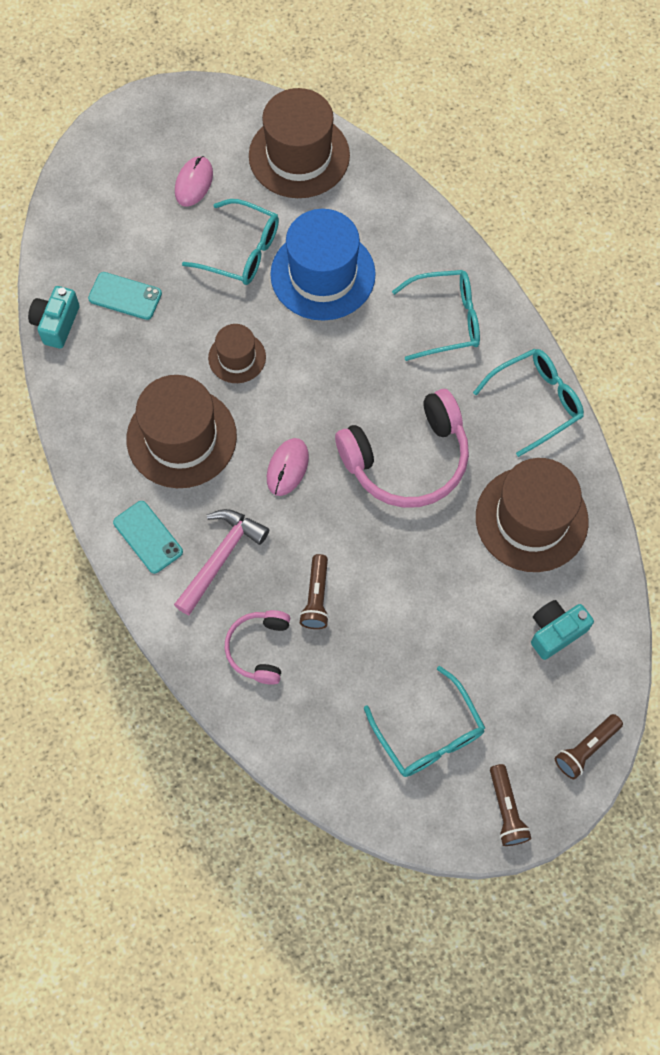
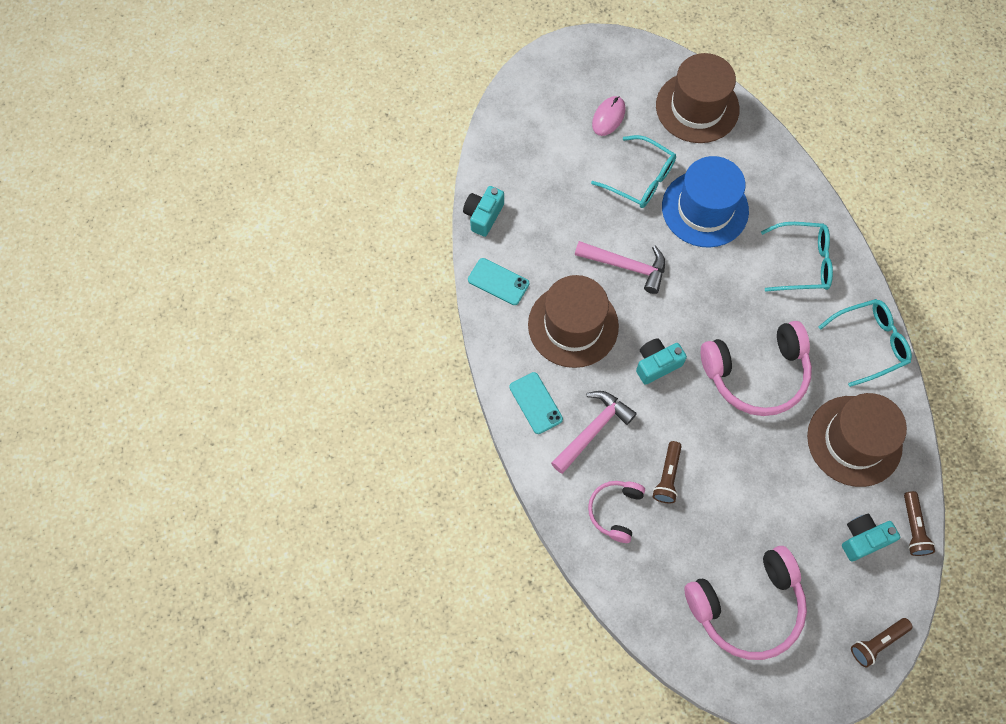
camera: 10 degrees right, 0 degrees up
(125, 296) = (541, 201): turquoise phone -> turquoise phone (498, 282)
(237, 357) = (626, 266): brown hat -> pink hammer
(287, 467) = (656, 364): pink mouse -> turquoise camera
(429, 734) = (747, 606): turquoise glasses -> pink headphones
(506, 810) = (804, 682): brown flashlight -> brown flashlight (913, 528)

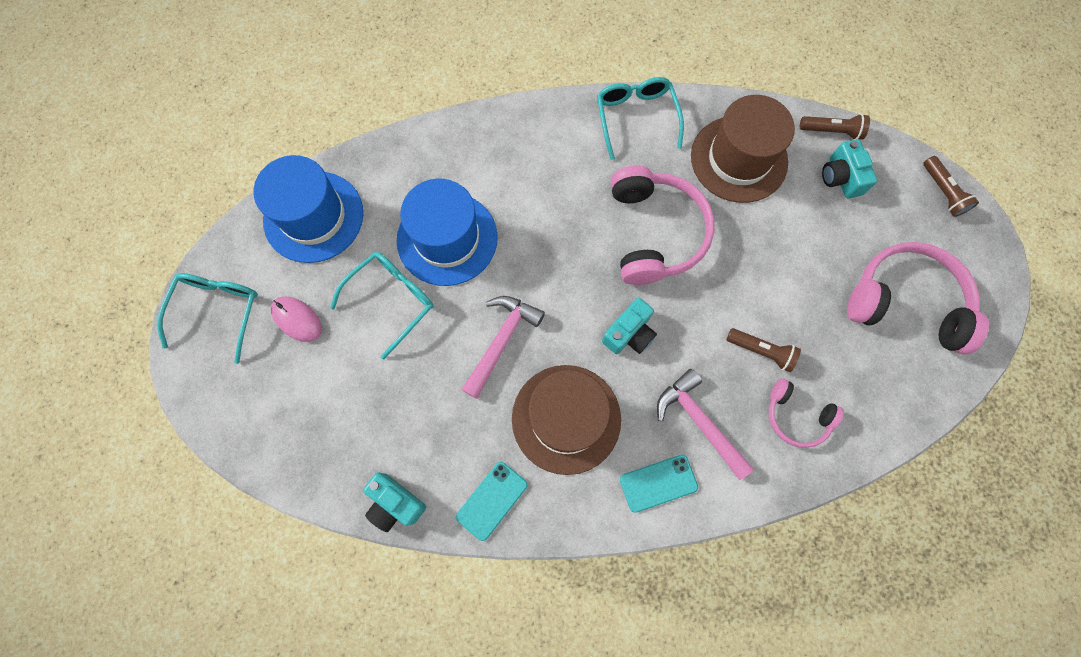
camera: 80 degrees left, 5 degrees up
(656, 364) = (629, 333): turquoise camera -> turquoise camera turned 120 degrees counterclockwise
(697, 107) = (313, 216): brown hat -> blue hat
(747, 606) = (906, 302): pink headphones -> pink headphones turned 60 degrees counterclockwise
(802, 262) = (534, 156): turquoise glasses -> turquoise glasses (218, 311)

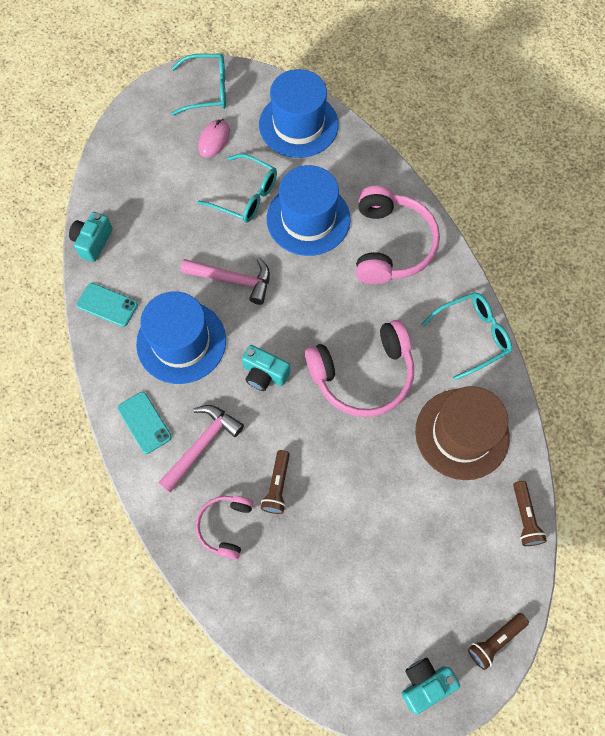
camera: 75 degrees right, 5 degrees down
(566, 418) = (181, 342): brown hat -> blue hat
(840, 177) = (475, 533): turquoise camera -> turquoise camera (425, 683)
(906, 302) = (361, 615): pink headphones -> pink headphones (391, 245)

